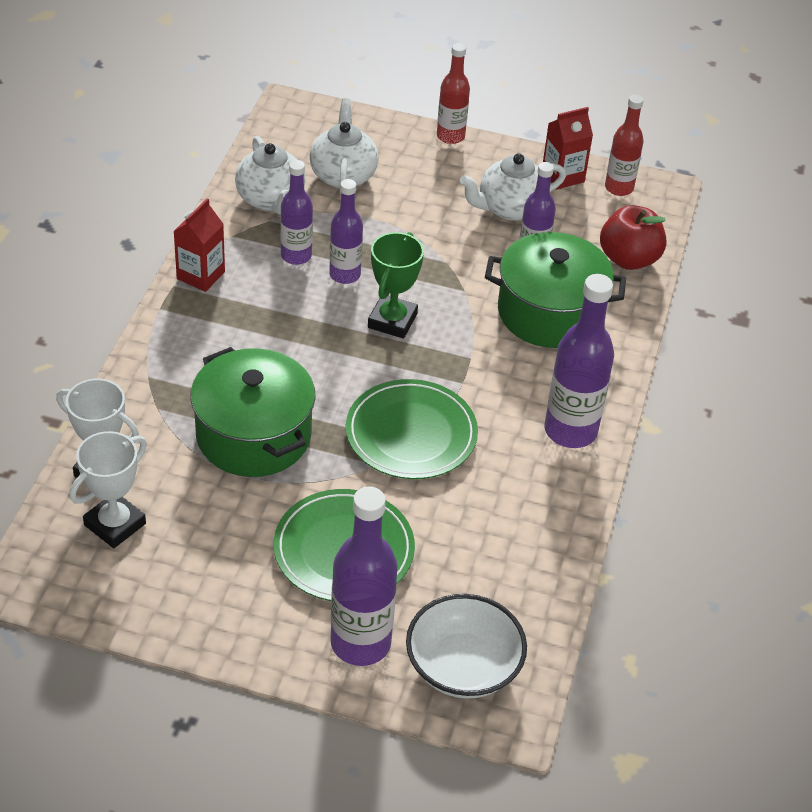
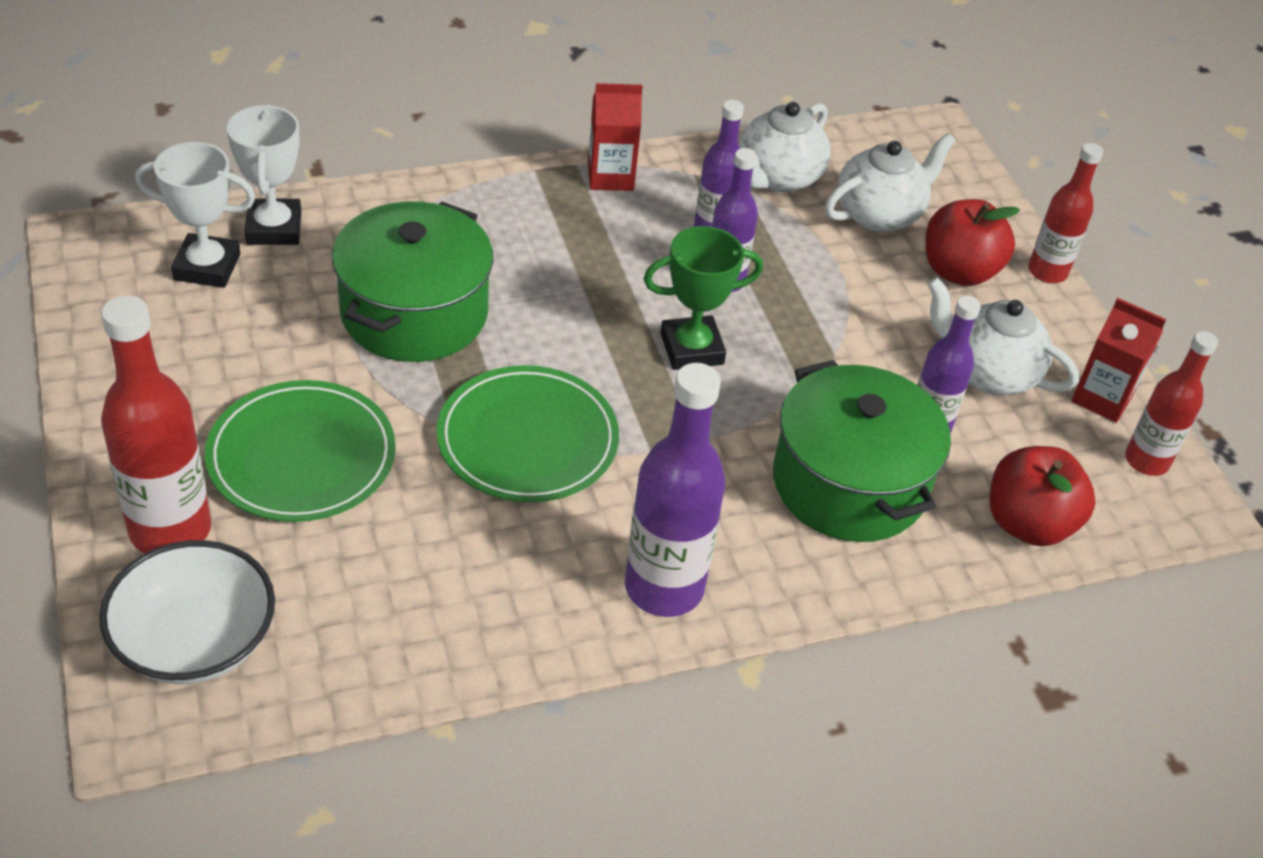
camera: 55 degrees right, 0 degrees up
(360, 643) = (170, 530): purple bottle -> red bottle
(420, 171) = (959, 271): none -> red apple

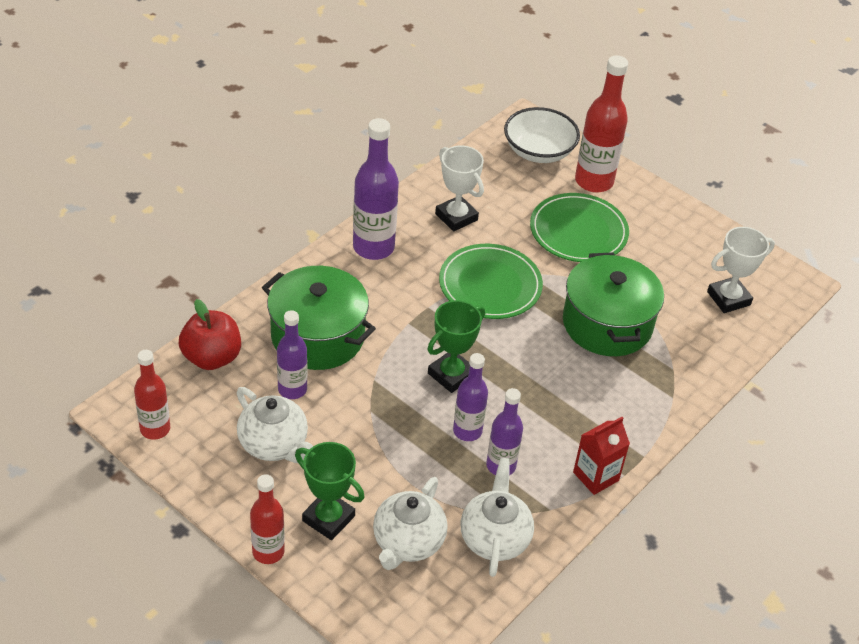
camera: 150 degrees right, 0 degrees up
(274, 228) = (727, 337): white trophy -> white trophy (456, 217)
(959, 271) = (328, 518): red apple -> green trophy
(988, 373) = (274, 444): white teapot -> white teapot turned 45 degrees clockwise
(1102, 398) = (196, 461): red carton -> none

